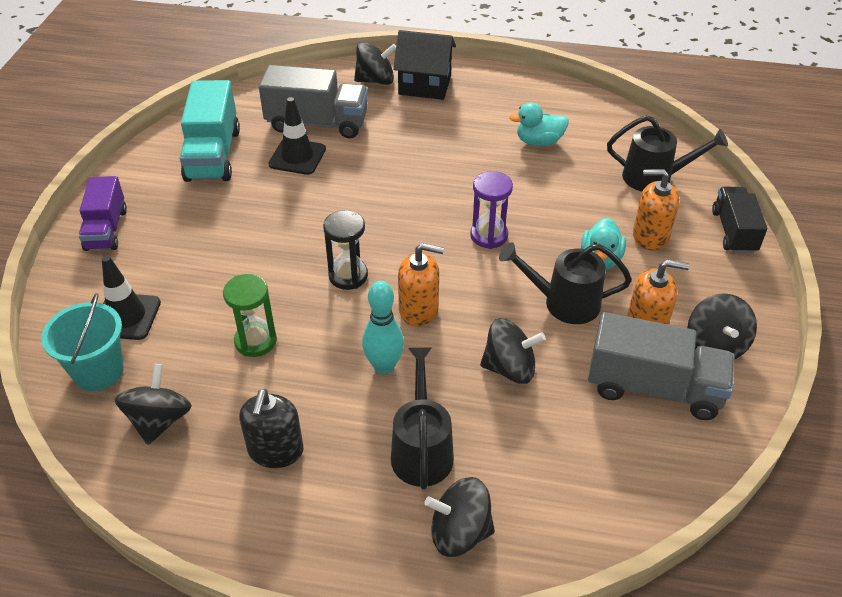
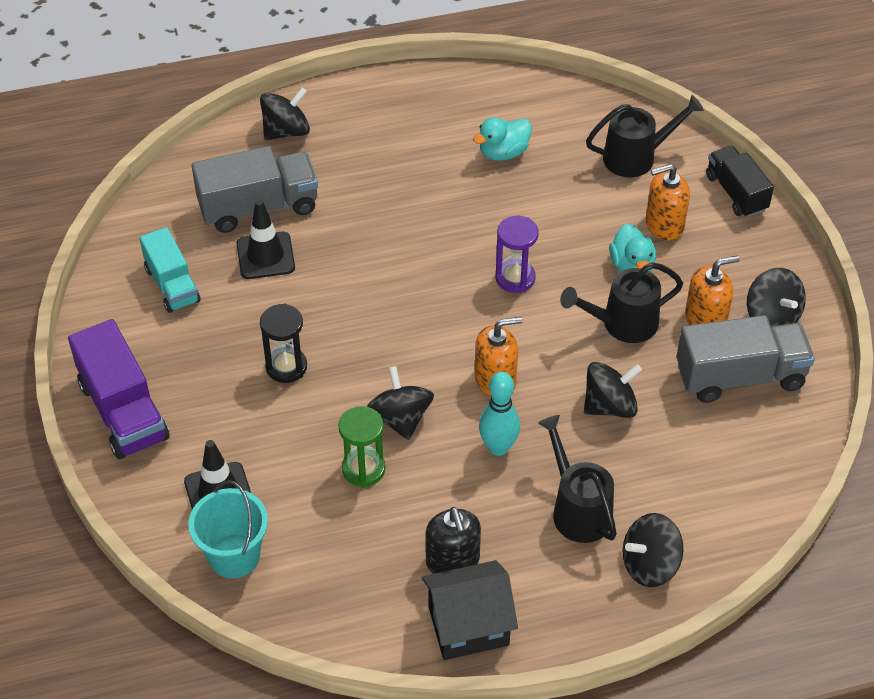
camera: 25 degrees left, 5 degrees up
(106, 229) = (123, 411): purple truck -> purple truck, size x1.52
(159, 420) = (328, 577): black spinning top -> black spinning top (400, 418)
(213, 155) = (172, 285): turquoise truck -> turquoise truck, size x0.66
(348, 276) = (407, 370): black hourglass -> black hourglass (286, 367)
(425, 85) = (344, 120): black house -> black house (468, 626)

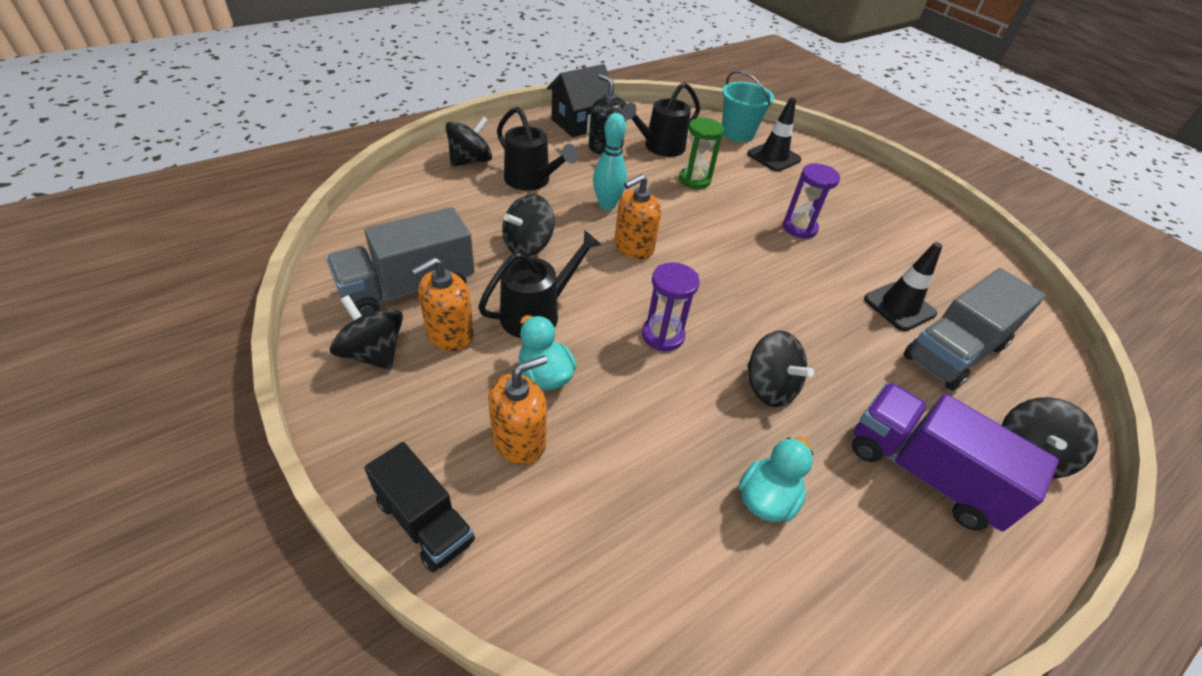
camera: 155 degrees right, 5 degrees down
(123, 411) = (876, 186): purple truck -> purple truck (924, 472)
(172, 285) = (942, 267): turquoise truck -> none
(286, 367) = (799, 228): black hourglass -> purple hourglass
(400, 418) = (690, 211): black spinning top -> black spinning top (769, 387)
(637, 157) = (585, 548): black watering can -> black watering can (659, 147)

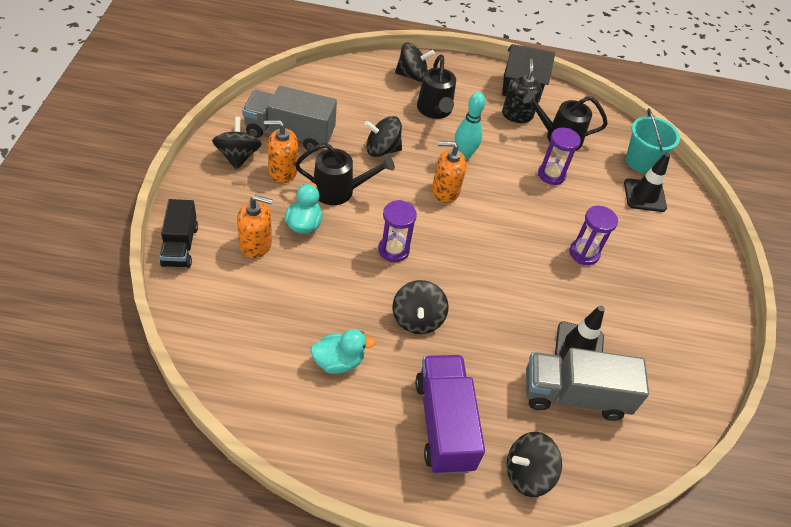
camera: 40 degrees right, 5 degrees up
(694, 180) = (551, 175): green hourglass -> purple hourglass

